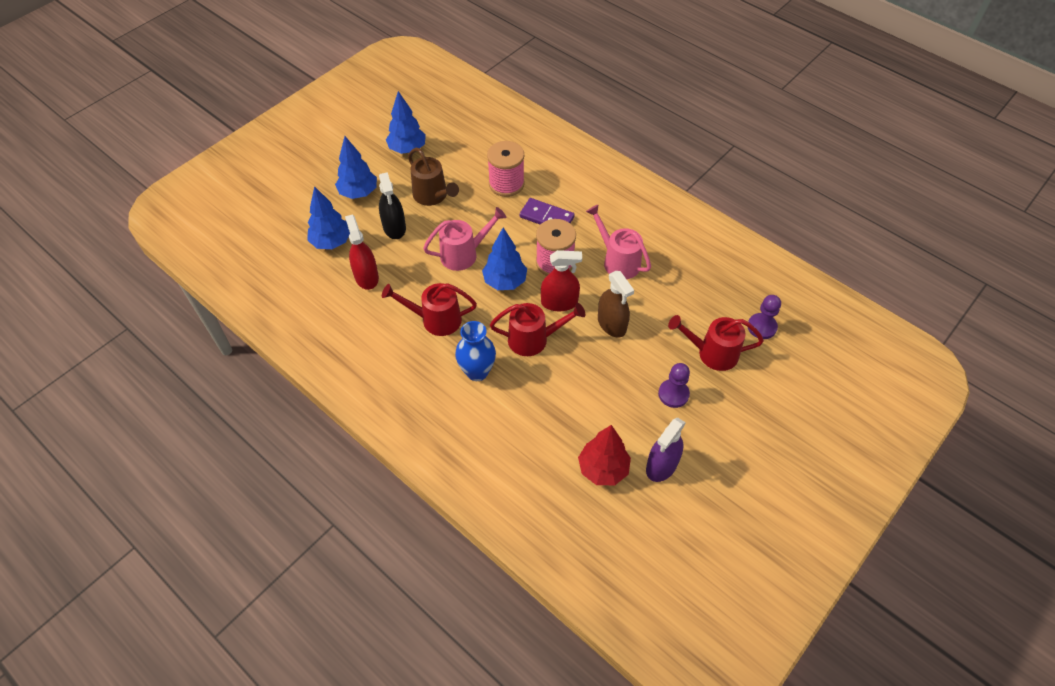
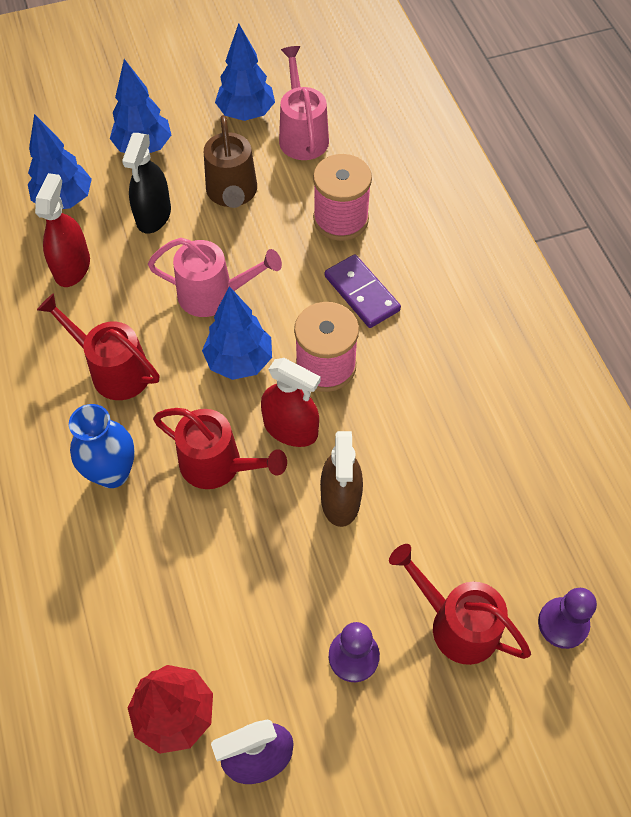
camera: 30 degrees right, 5 degrees up
(617, 261) = (416, 407): pink watering can -> pink watering can (302, 134)

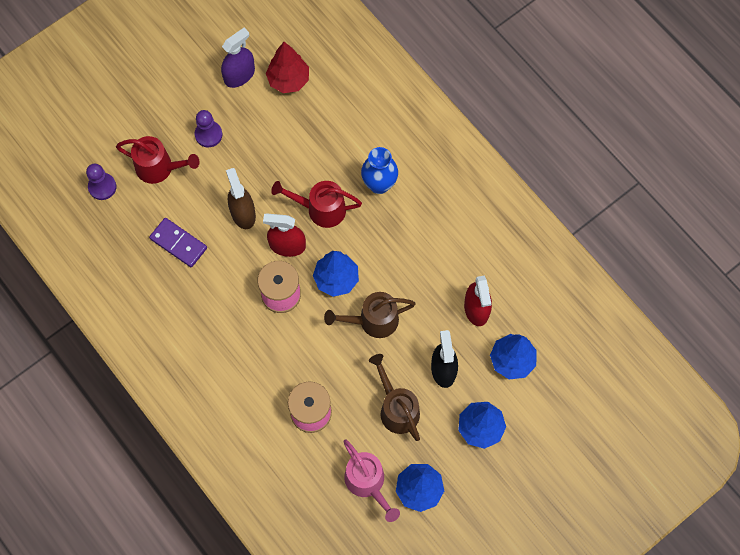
camera: 160 degrees right, 10 degrees up
(113, 370) = (411, 246): red watering can -> none
(215, 295) = (372, 321): pink watering can -> brown watering can
(362, 293) = (276, 356): purple domino -> purple domino (178, 243)

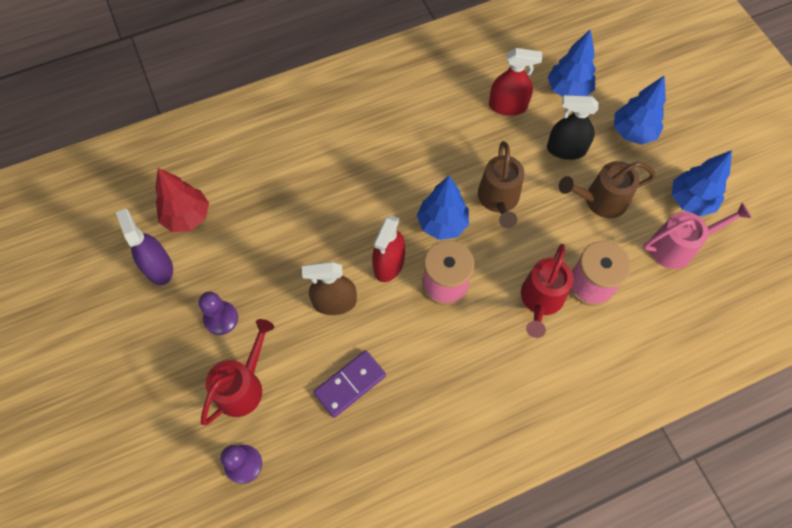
camera: 75 degrees left, 5 degrees down
(320, 209) = (356, 221): red watering can -> red watering can (540, 301)
(379, 184) = (346, 158): blue vase -> none

